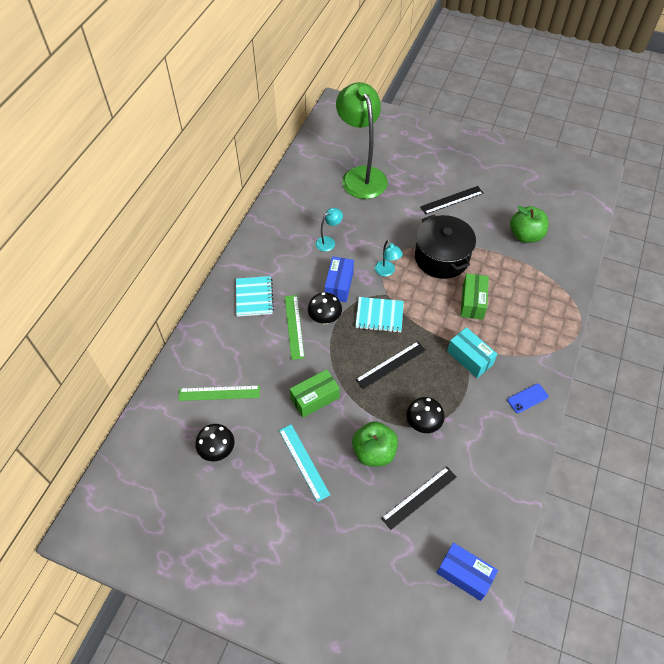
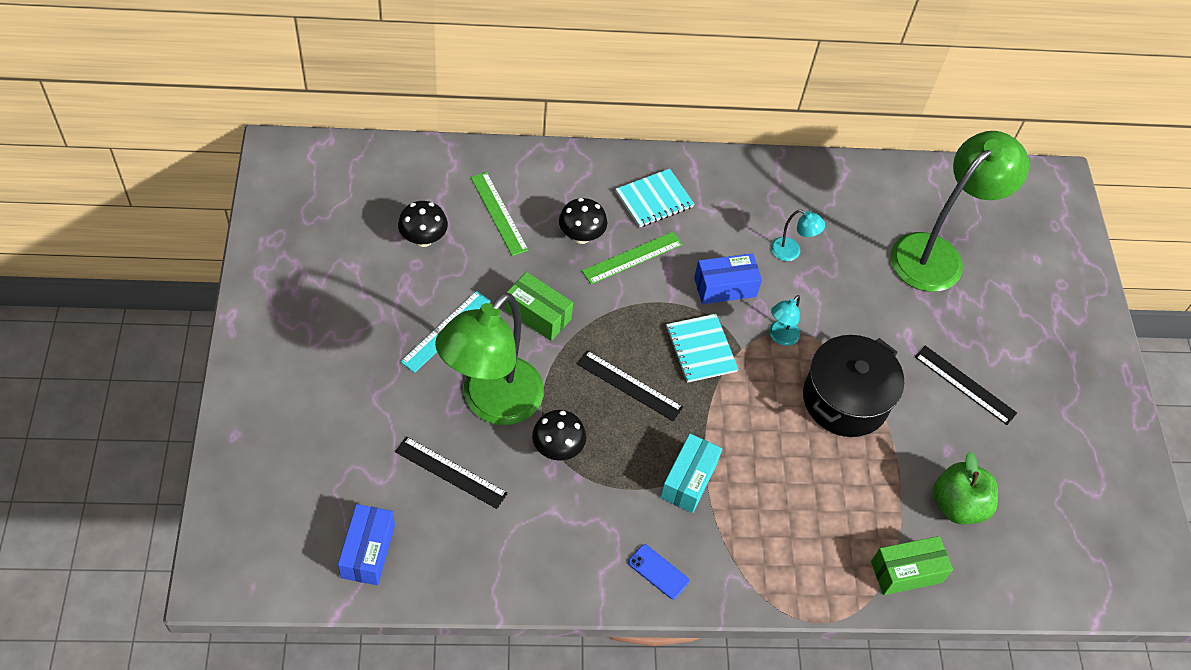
camera: 60 degrees right, 0 degrees up
(325, 318) = (662, 287): black mushroom -> black mushroom (581, 236)
(374, 452) = (492, 403): green apple -> green lamp
(472, 302) = (787, 460): green box -> green box (906, 572)

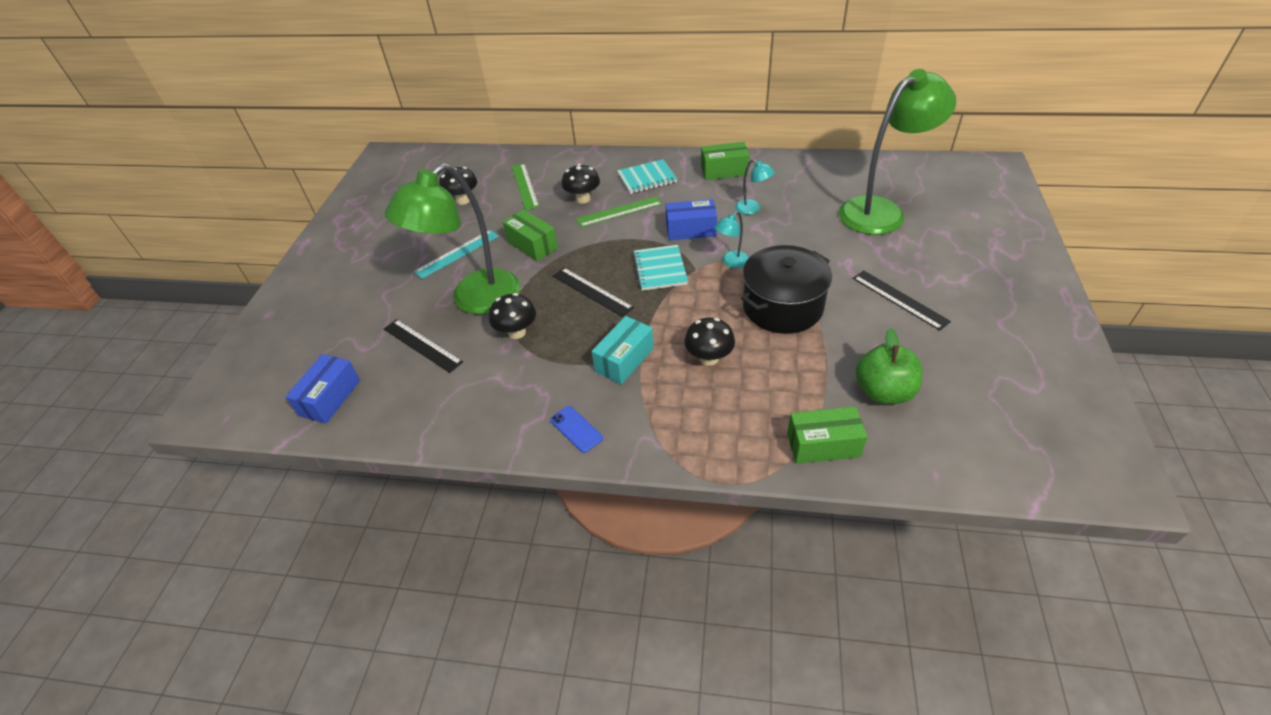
camera: 20 degrees right, 10 degrees down
(747, 187) = (724, 171): none -> green box
(778, 473) = (709, 358): none -> black mushroom

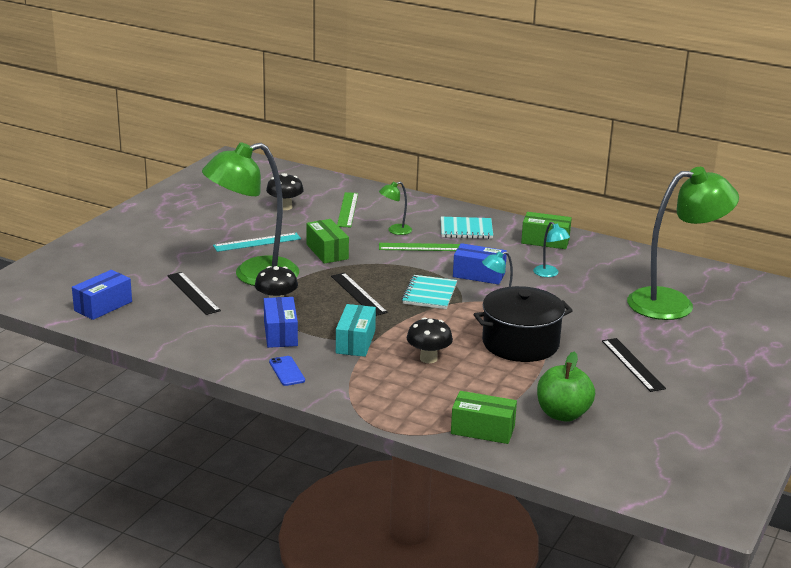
camera: 15 degrees right, 20 degrees down
(542, 374) = (280, 334): none -> blue box
(583, 199) = (395, 231): black mushroom -> green lamp
(624, 360) = (355, 342): turquoise box -> turquoise box turned 45 degrees counterclockwise

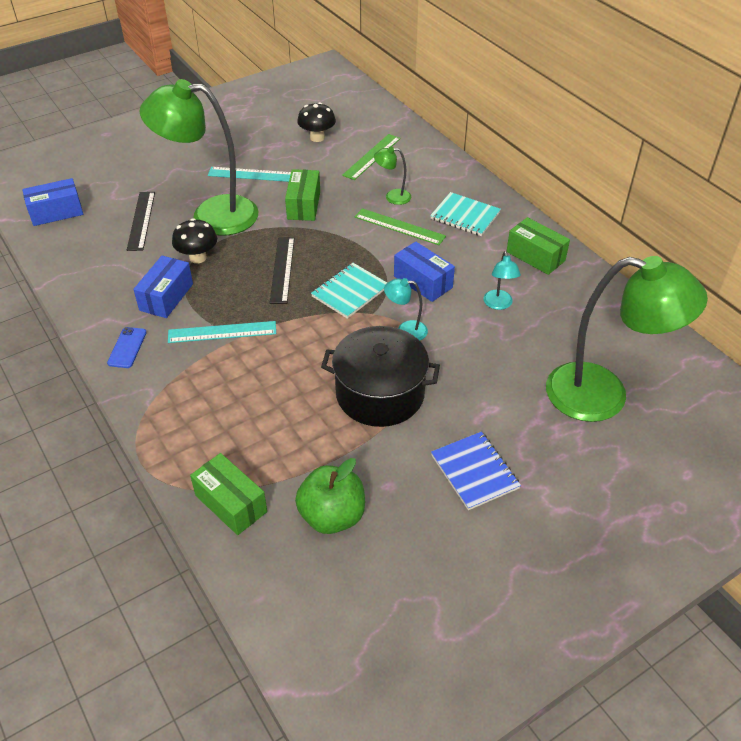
camera: 30 degrees right, 20 degrees up
(355, 342) = (222, 332): turquoise box -> turquoise ruler
(428, 358) = (269, 380): black mushroom -> none
(632, 364) = (474, 472): black ruler -> blue notebook

